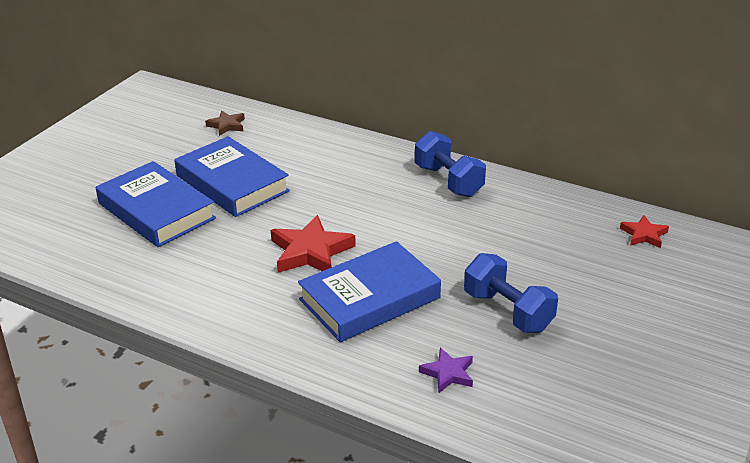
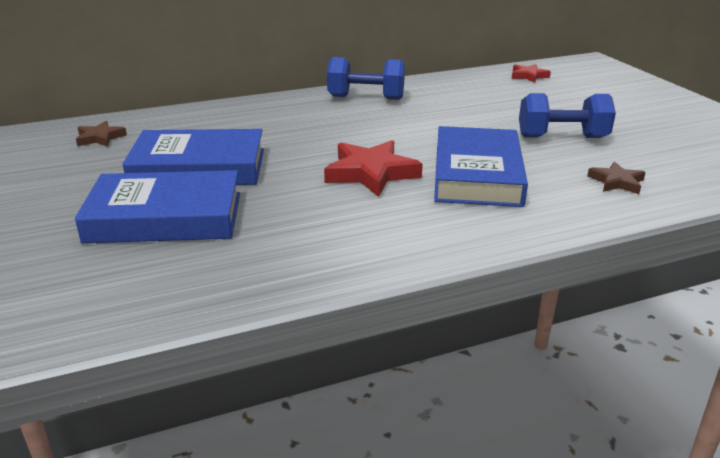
camera: 50 degrees left, 5 degrees down
(448, 373) = (616, 182): purple star -> brown star

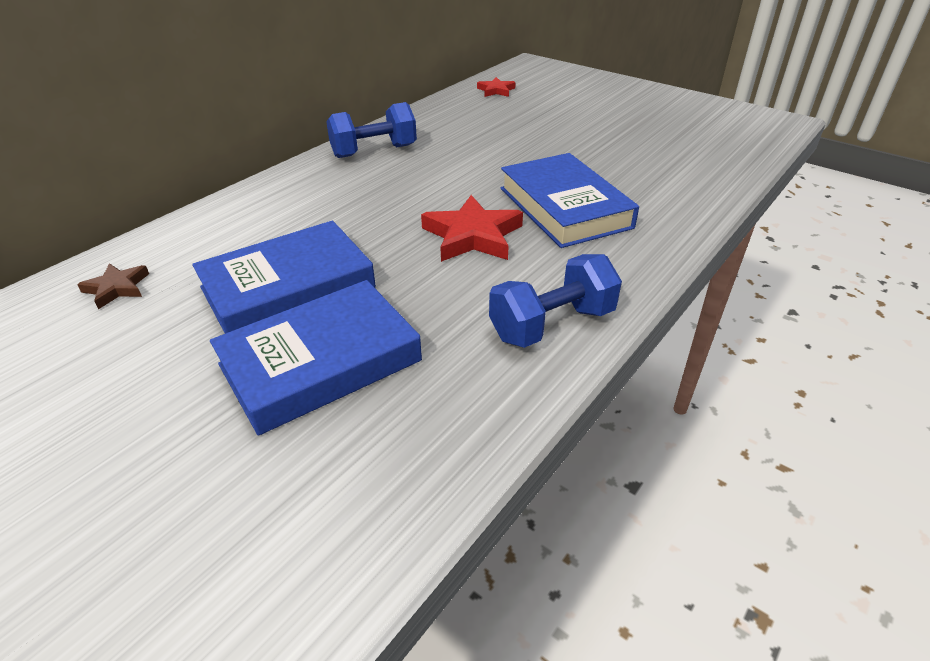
camera: 30 degrees left, 10 degrees up
(562, 137) = (589, 148): blue dumbbell -> blue dumbbell (552, 324)
(616, 182) = (673, 180): brown star -> none

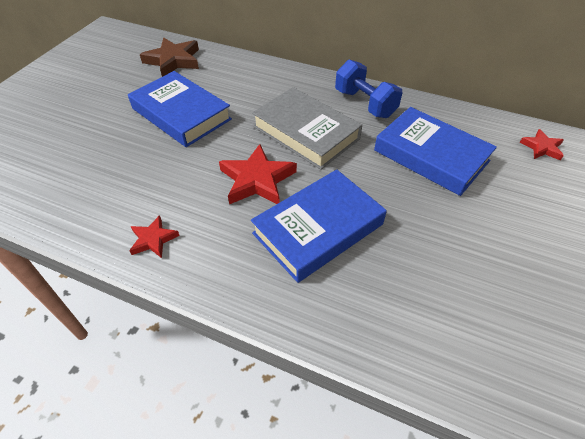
camera: 75 degrees right, 10 degrees up
(117, 288) = (173, 60): brown star -> brown star, size x1.78
(320, 362) = (115, 144): blue book -> blue book (431, 155)
(403, 193) = (306, 133): none -> grey book
(552, 324) = (153, 239): blue dumbbell -> red star

